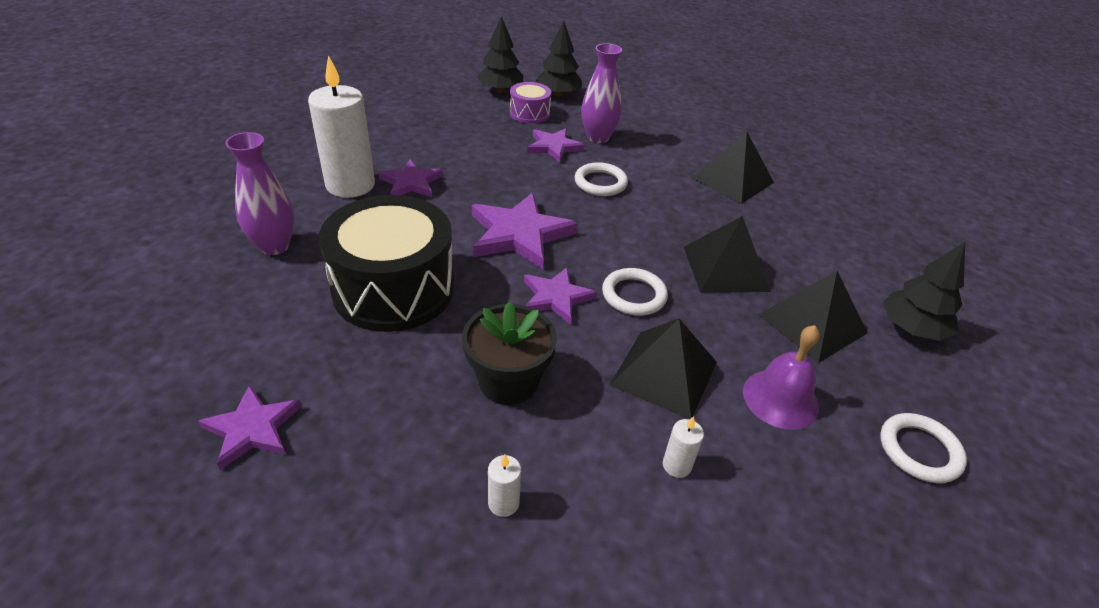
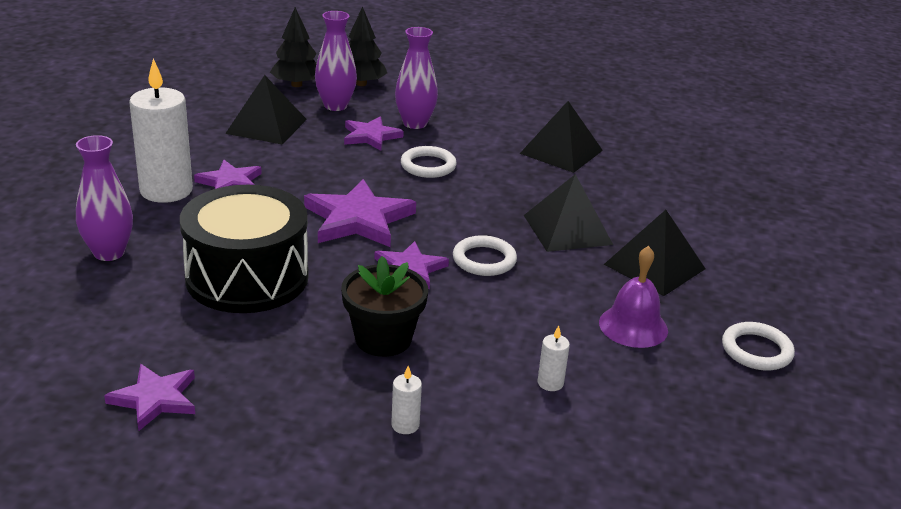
camera: 10 degrees left, 10 degrees down
(529, 113) = (335, 106): purple drum -> purple vase
(664, 373) = (526, 318): black pyramid -> black pyramid (266, 126)
(911, 329) = (744, 261): black tree -> none

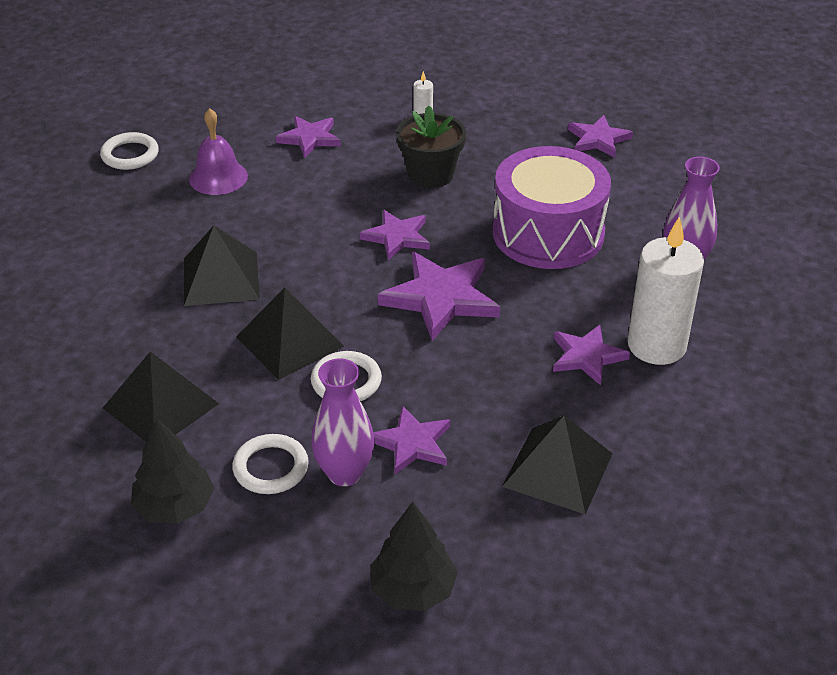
camera: 170 degrees left, 10 degrees up
(247, 277) = (548, 233): black drum -> purple drum
(296, 85) = (521, 587): black tree -> black tree (174, 506)
(335, 106) = (458, 521): purple vase -> none
(484, 260) = (322, 244): white ring -> white ring (271, 468)
(550, 383) = (309, 138): white candle -> purple star
(654, 266) = (159, 232): black pyramid -> black pyramid (290, 341)

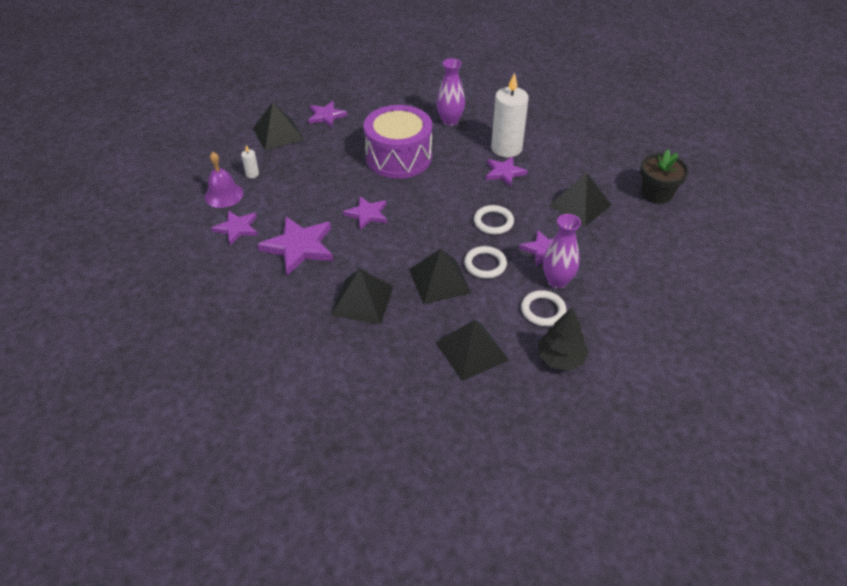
camera: 70 degrees left, 5 degrees up
(130, 155) = (186, 324): white ring -> white ring (493, 222)
(218, 177) = (250, 281): purple bell -> purple bell (224, 195)
(412, 589) = (644, 274): black tree -> none
(430, 174) = (315, 186): black flower pot -> black flower pot (656, 194)
(441, 298) = (432, 211): purple star -> purple star (299, 247)
(525, 111) = (278, 133): none -> black pyramid

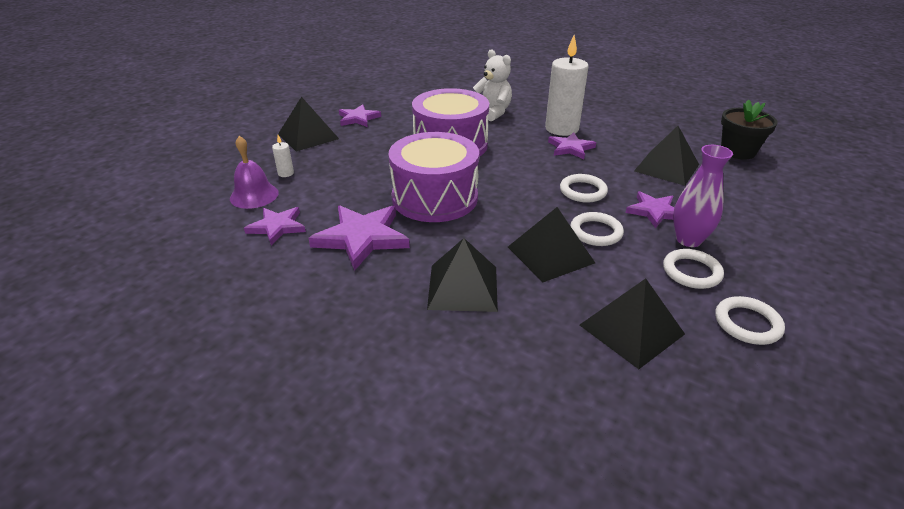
camera: 10 degrees left, 10 degrees down
(367, 214) = (435, 198): purple star -> purple drum
(450, 121) = (492, 112): purple vase -> white teddy bear
(560, 358) = (747, 323): black tree -> white ring

